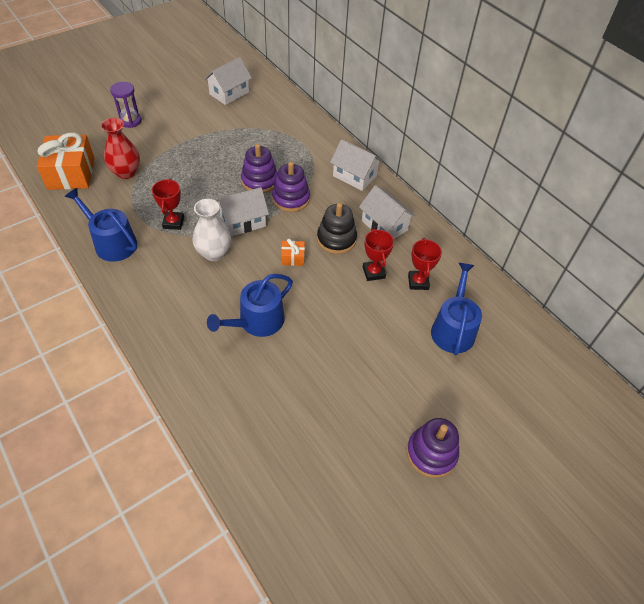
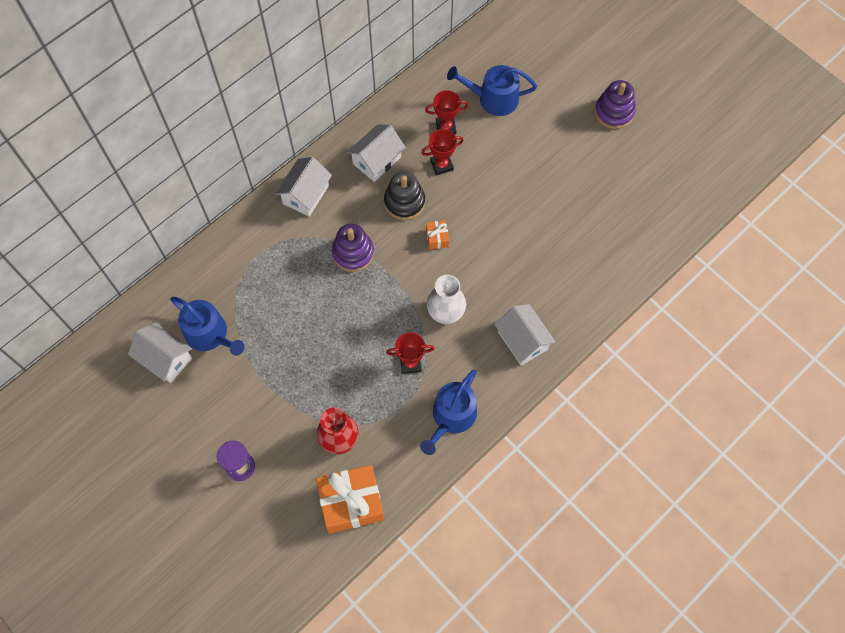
camera: 95 degrees left, 15 degrees up
(243, 221) = (396, 294): white house -> white house (522, 341)
(257, 322) = (521, 256): blue watering can -> blue watering can (210, 334)
(259, 181) = (330, 289): purple stacking toy -> none

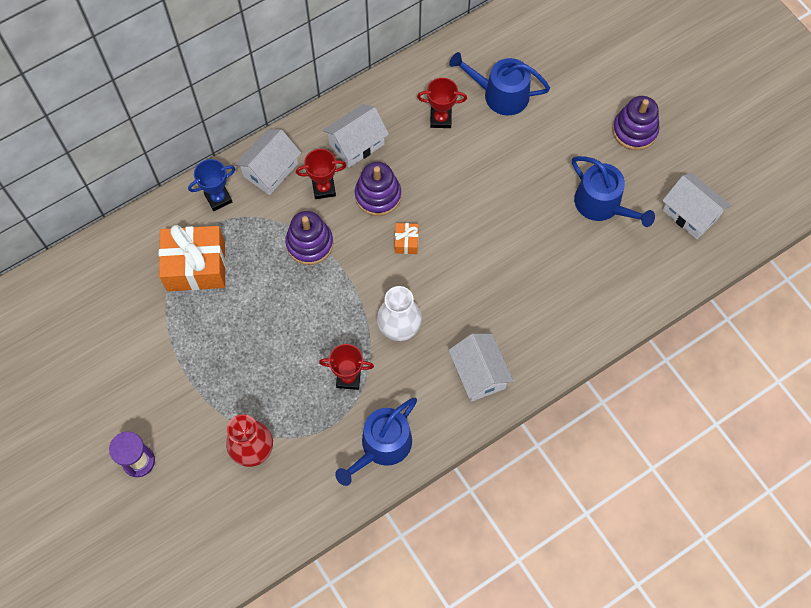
camera: 10 degrees right, 0 degrees up
(165, 359) = (81, 327): white house -> white house (690, 213)
(210, 334) = (135, 309): blue watering can -> blue watering can (602, 204)
(265, 226) = (218, 198): none -> blue trophy
(351, 502) = (252, 523): orange gift -> orange gift (196, 266)
(404, 202) = (378, 195): black stacking toy -> purple stacking toy
(441, 165) = (427, 161): red trophy -> red trophy (324, 188)

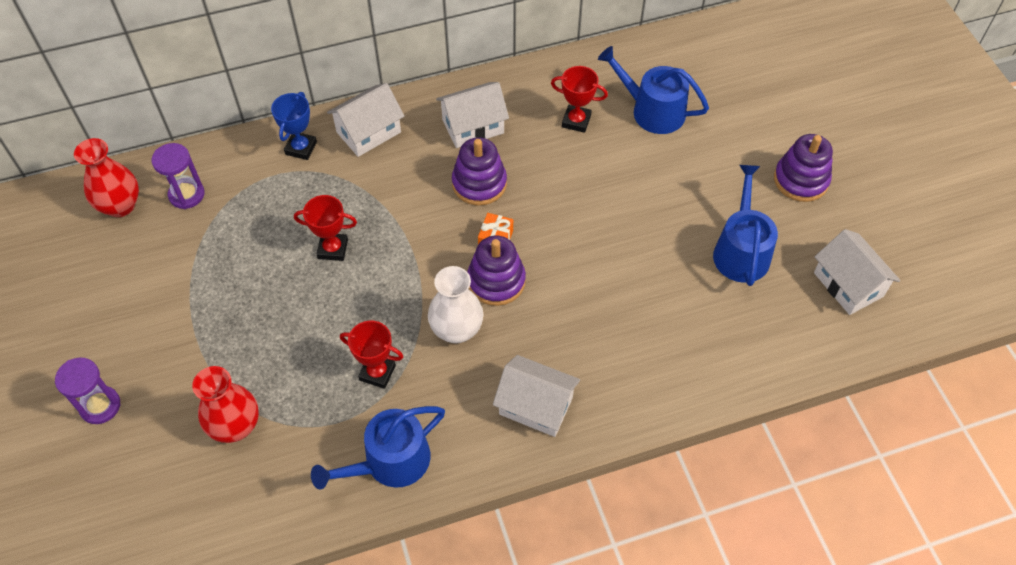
camera: 15 degrees right, 10 degrees down
(85, 287) = (120, 205): none -> red vase
(137, 264) = (186, 194): none -> purple hourglass
(196, 266) = (249, 211): orange gift -> none
(218, 198) = (301, 148): blue trophy -> blue trophy turned 60 degrees counterclockwise
(309, 244) = (384, 216): purple stacking toy -> purple stacking toy (496, 281)
(324, 188) = (420, 163): red trophy -> red trophy (333, 249)
(479, 373) = (535, 406): white house -> white house turned 60 degrees counterclockwise
(602, 204) = (741, 250): blue watering can -> blue watering can turned 150 degrees counterclockwise

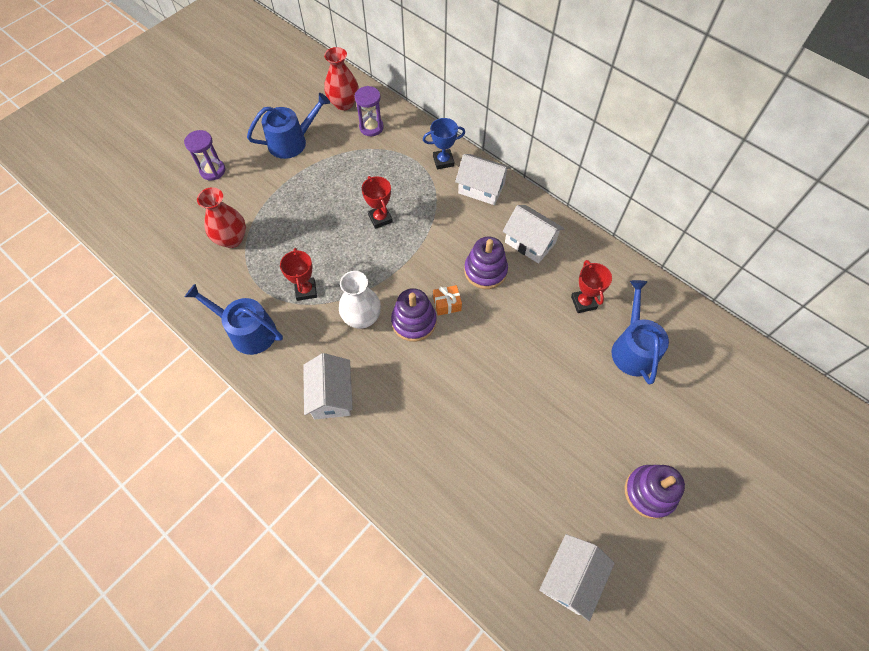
camera: 60 degrees right, 5 degrees up
(741, 250) = (547, 475): blue watering can -> blue watering can (292, 142)

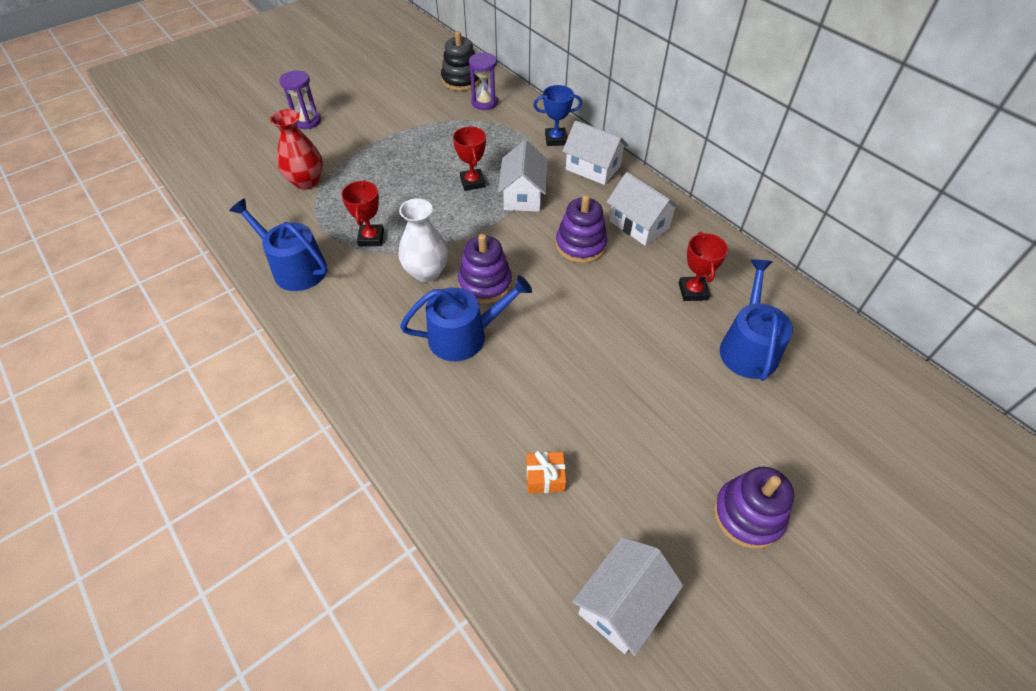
camera: 10 degrees right, 10 degrees down
(292, 142) = (397, 106): blue watering can -> blue watering can (464, 336)
(331, 395) = (368, 344): white house -> white house (523, 195)
(344, 103) = (461, 80): red vase -> black stacking toy
(447, 304) = (528, 271): orange gift -> orange gift (545, 477)

